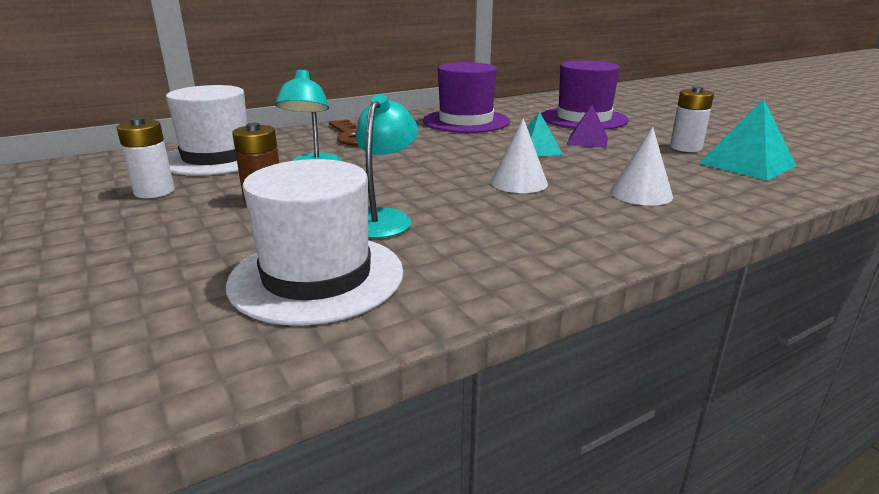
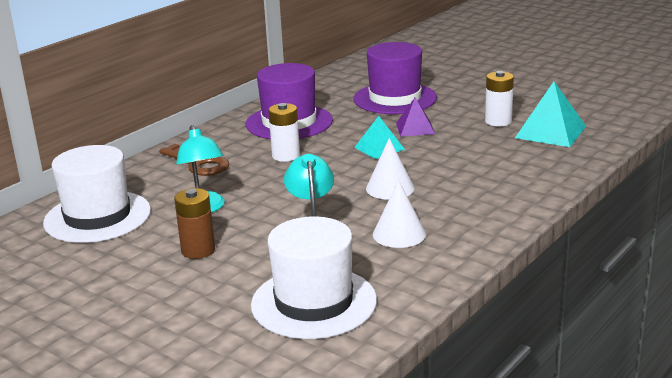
camera: 20 degrees left, 0 degrees up
(154, 191) = (90, 265): white battery -> white battery (286, 156)
(641, 194) = (487, 180): white cone -> white cone (399, 234)

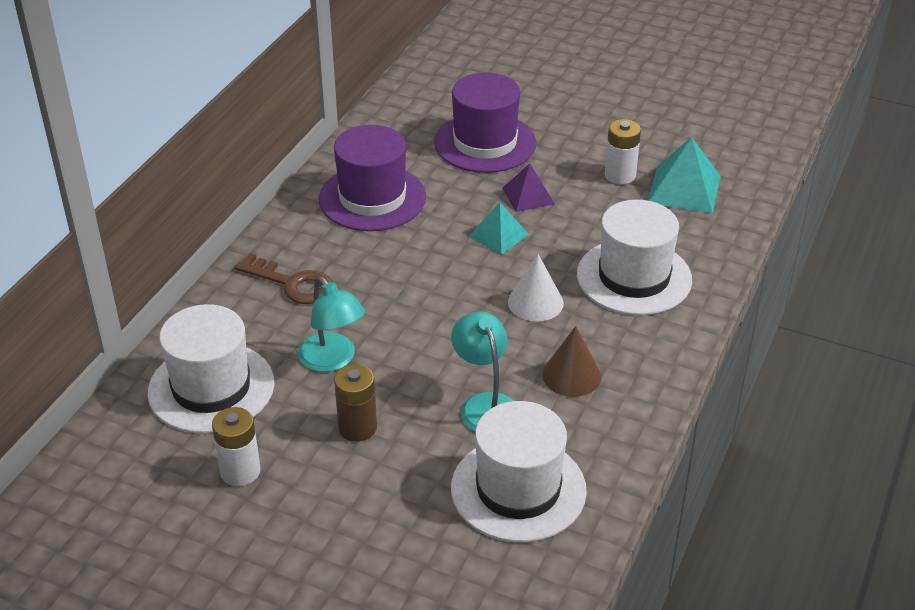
camera: 15 degrees left, 15 degrees up
(286, 156) = (393, 259): white battery -> white battery (240, 471)
(399, 234) = (571, 375): white cone -> brown cone
(483, 179) = (634, 277): none -> white hat

